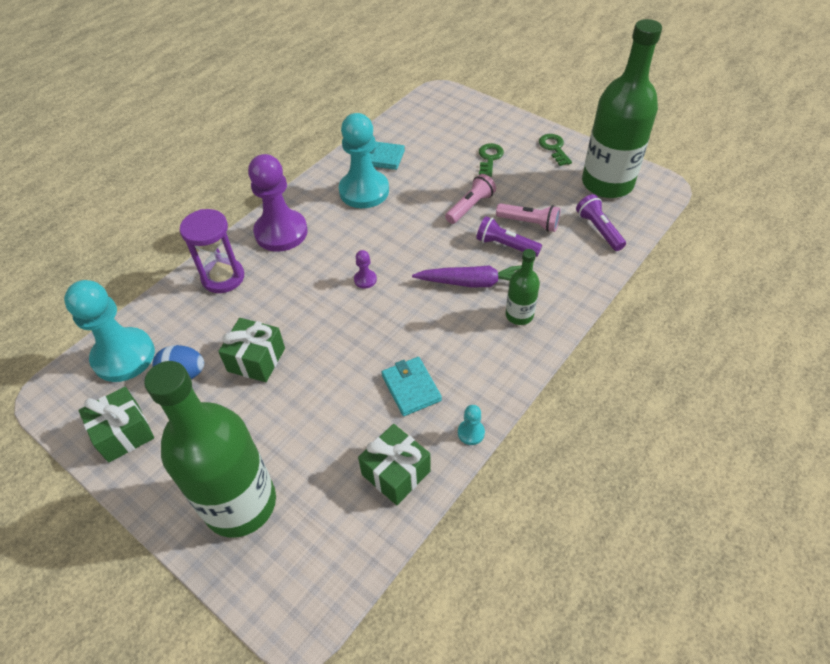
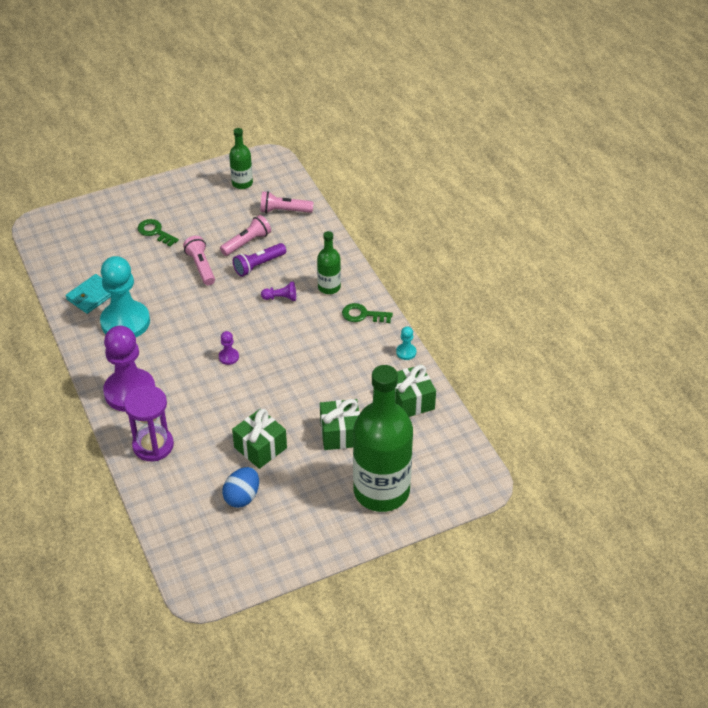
camera: 65 degrees left, 5 degrees down
(124, 356) = (193, 533): turquoise pawn -> none
(124, 433) = (274, 548): green gift -> green gift (340, 434)
(411, 388) = (350, 368): turquoise wallet -> none
(473, 283) = (281, 298): purple carrot -> purple pawn
(554, 148) = (178, 191): green key -> green key (363, 315)
(599, 230) = (284, 211): purple flashlight -> pink flashlight
(607, 183) = (242, 183): green bottle -> green bottle, size x0.46

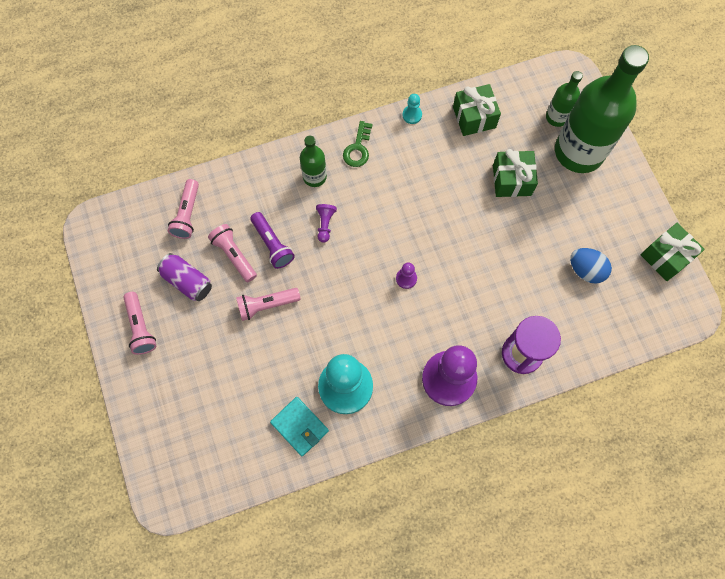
camera: 85 degrees left, 25 degrees up
(155, 232) = (201, 356): green key -> none
(181, 195) = (140, 327): none -> pink flashlight
(222, 217) = (187, 281): none -> purple can
(242, 183) = (131, 257): green bottle -> green bottle (557, 117)
(260, 448) = (527, 252): green gift -> green gift (666, 257)

